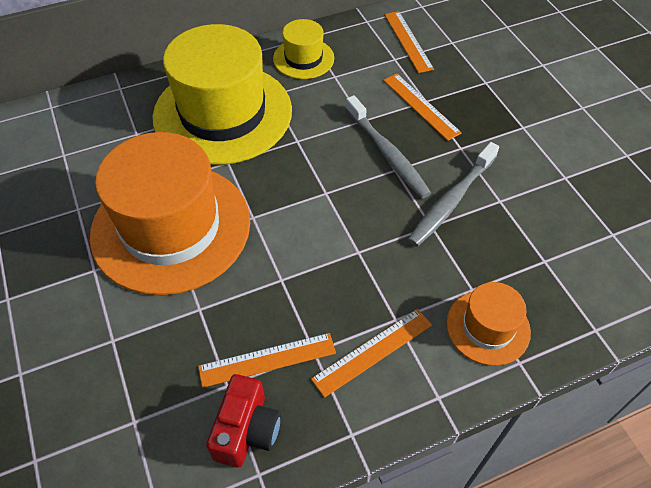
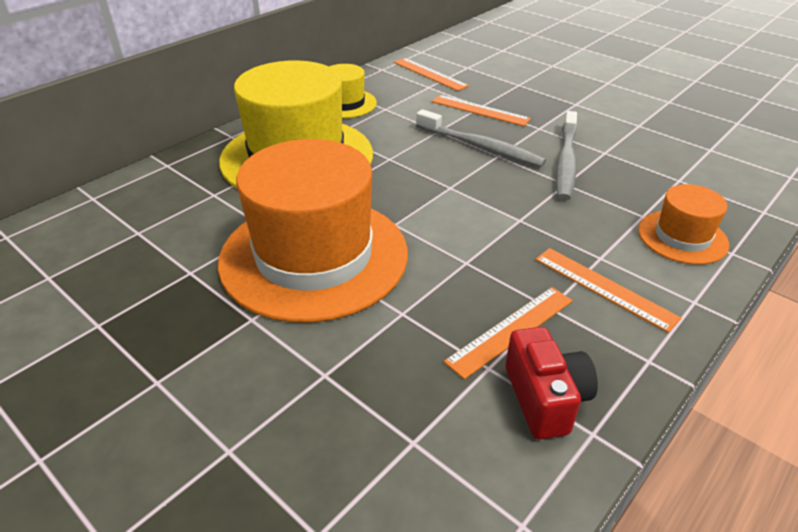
camera: 25 degrees left, 15 degrees down
(372, 351) = (604, 288): orange ruler -> orange ruler turned 75 degrees counterclockwise

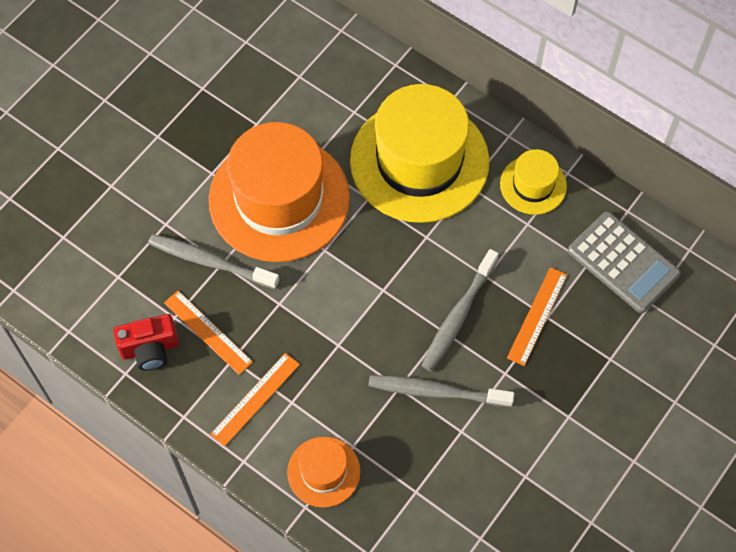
camera: 85 degrees right, 25 degrees up
(399, 324) = (210, 262): none -> grey toothbrush
(430, 74) = (623, 263): orange ruler -> grey calculator

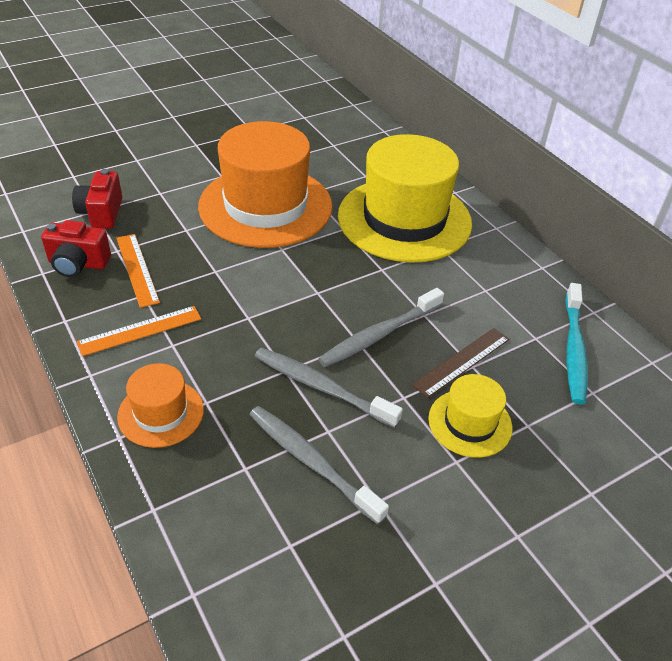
camera: 20 degrees right, 20 degrees down
(127, 276) = (101, 213): none -> red camera
(210, 262) = (177, 226): grey toothbrush -> grey toothbrush (311, 462)
(533, 185) = (504, 265): yellow hat -> yellow hat (470, 423)
(537, 316) = (462, 362): orange ruler -> brown ruler
(623, 263) = (574, 349): grey calculator -> turquoise toothbrush

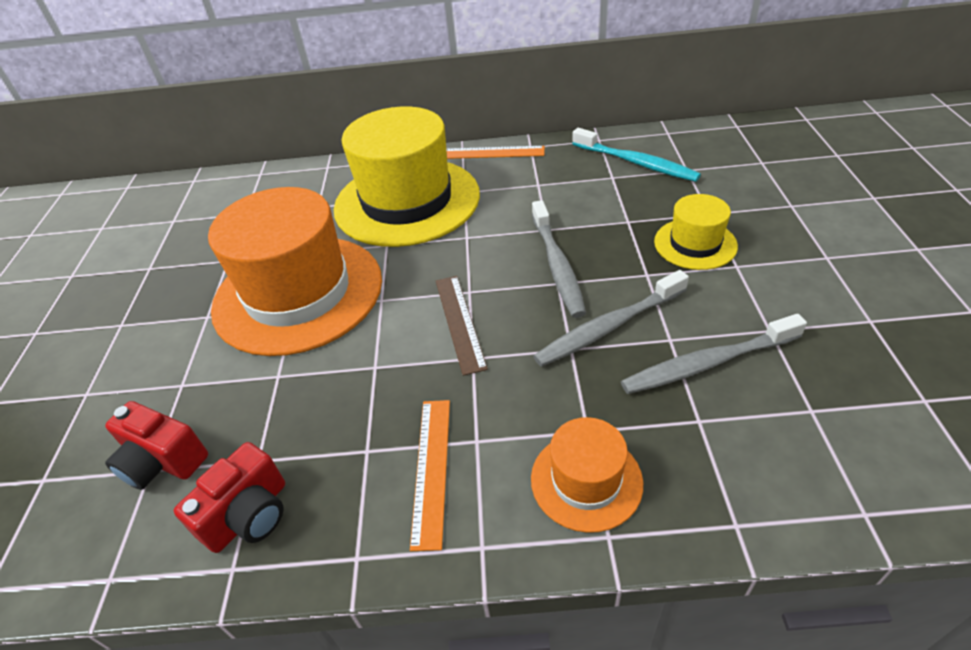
camera: 55 degrees left, 0 degrees up
(137, 269) = (313, 445): orange ruler -> orange ruler (493, 152)
(462, 362) = (620, 225): brown ruler -> brown ruler (460, 322)

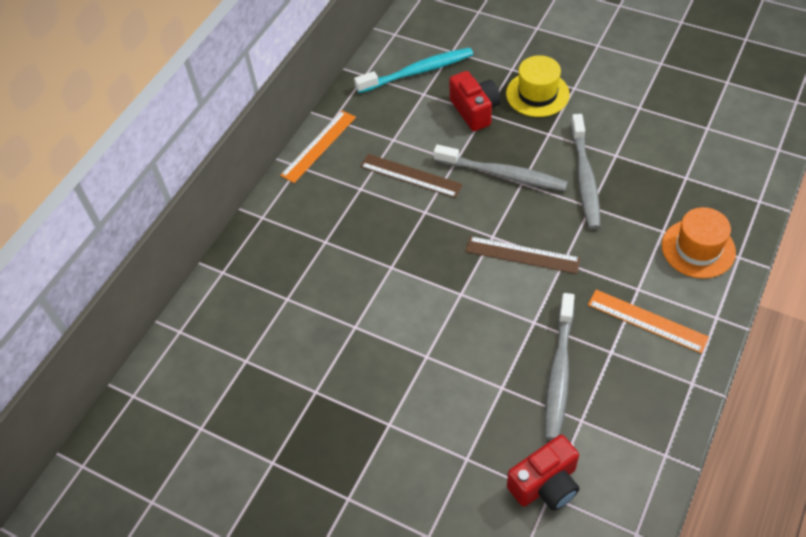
camera: 60 degrees left, 10 degrees up
(249, 515) = (627, 436): red camera -> red camera (475, 110)
(298, 293) = (409, 348): orange hat -> none
(407, 201) = (339, 231): yellow hat -> none
(503, 211) = (410, 176): none -> brown ruler
(707, 363) = (647, 149): grey toothbrush -> grey toothbrush (559, 372)

